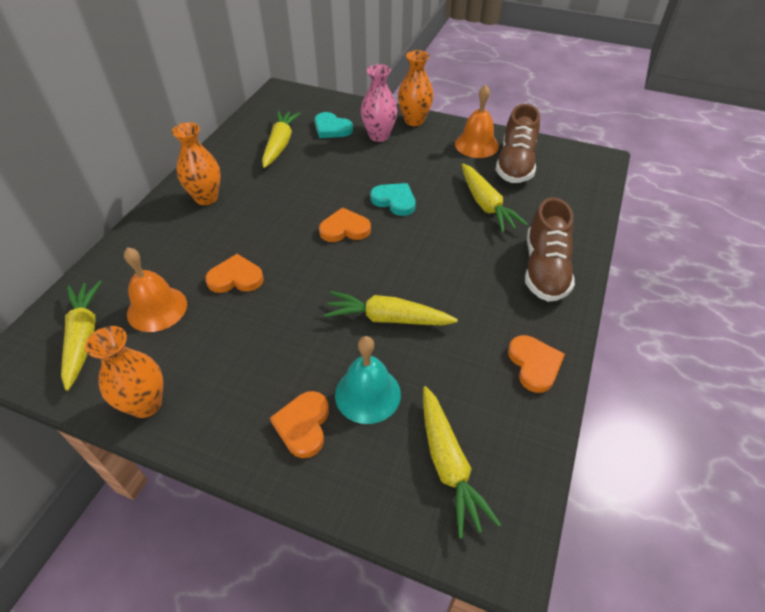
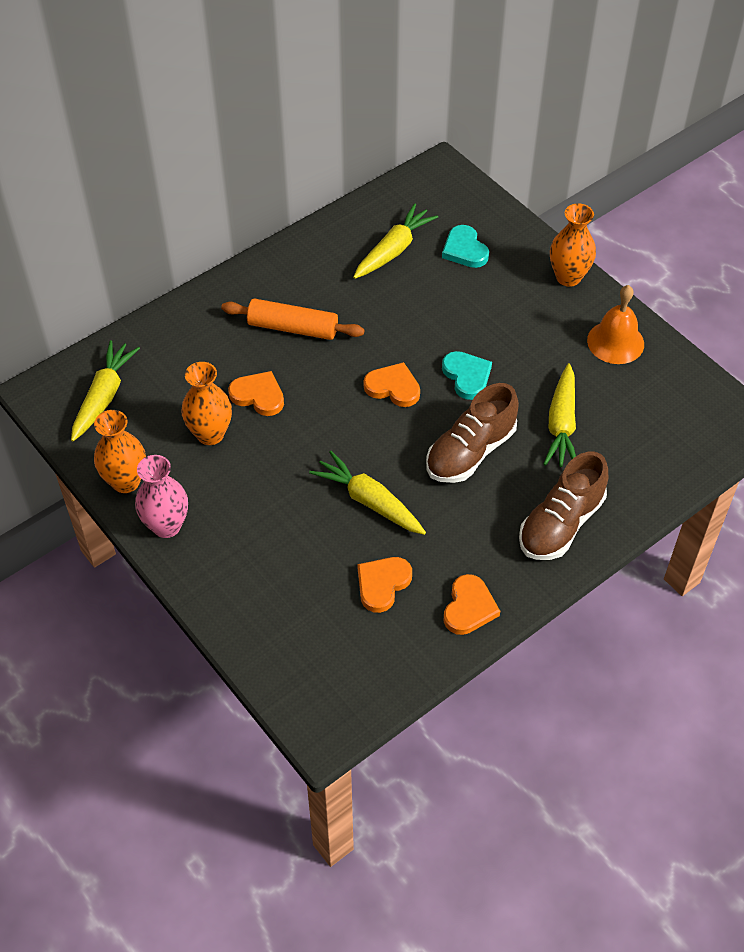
camera: 30 degrees right, 5 degrees up
(157, 308) = (175, 396): orange bell -> none
(206, 198) = (280, 290): orange vase -> orange vase (210, 434)
(234, 219) = (293, 328): none -> orange rolling pin
(303, 425) = (236, 560): orange heart -> orange heart (382, 584)
(367, 394) = (305, 560): turquoise bell -> none
(379, 136) = (511, 283): pink vase -> pink vase (166, 526)
(448, 464) = (330, 648): yellow carrot -> none
(515, 164) = (639, 388): brown shoe -> brown shoe (470, 452)

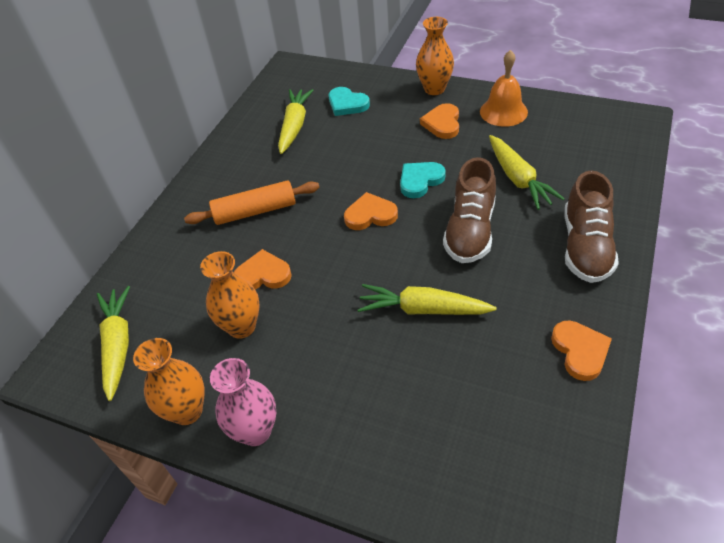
camera: 25 degrees left, 5 degrees down
(382, 584) = (493, 373): orange heart -> orange heart (442, 123)
(467, 376) = (420, 181): turquoise heart -> turquoise heart turned 75 degrees counterclockwise

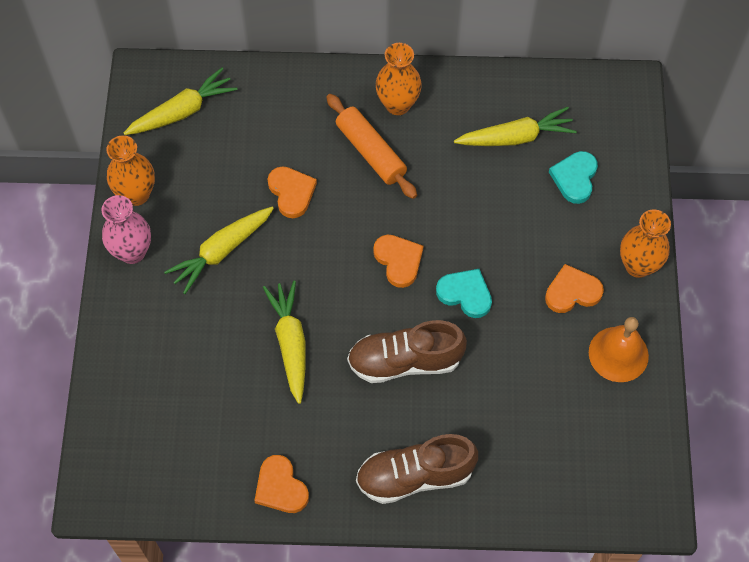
camera: 65 degrees right, 15 degrees up
(241, 327) = (228, 199): orange vase -> orange vase (397, 104)
(518, 179) = (500, 393): yellow carrot -> yellow carrot (221, 251)
(580, 351) = (280, 487): orange heart -> orange heart turned 90 degrees clockwise

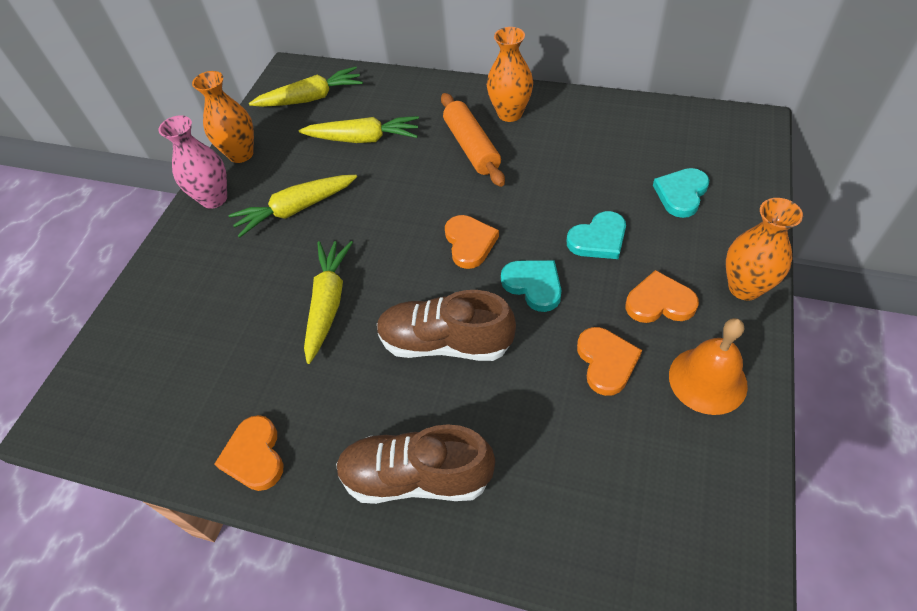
camera: 20 degrees right, 10 degrees down
(291, 192) = (383, 170): orange heart -> orange heart (606, 362)
(511, 238) = (598, 239): none -> turquoise heart
(515, 137) = (623, 152): yellow carrot -> yellow carrot (363, 139)

